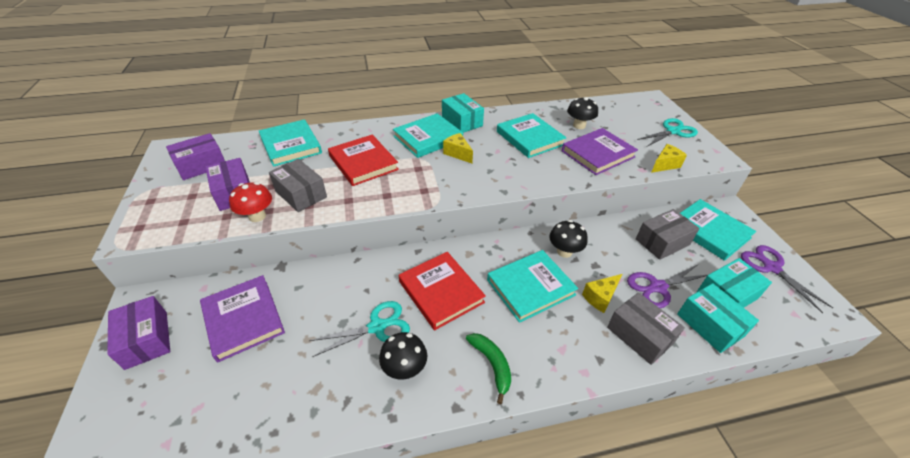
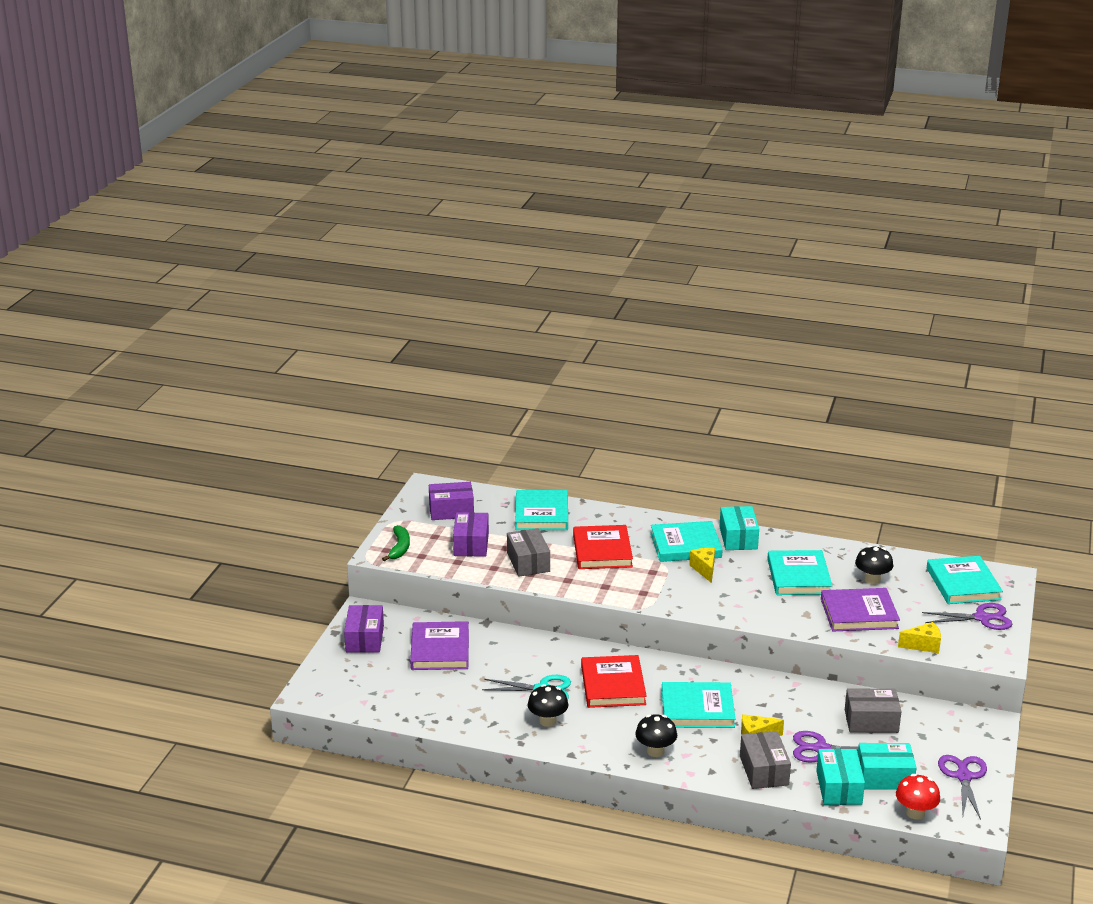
camera: 30 degrees right, 15 degrees down
(257, 216) = (482, 569): red mushroom -> red mushroom (915, 813)
(492, 364) = (618, 743): green banana -> green banana (400, 547)
(564, 251) = (757, 695): black mushroom -> black mushroom (655, 751)
(673, 131) = (982, 618): turquoise scissors -> purple scissors
(709, 231) = (936, 730): turquoise book -> turquoise book (963, 584)

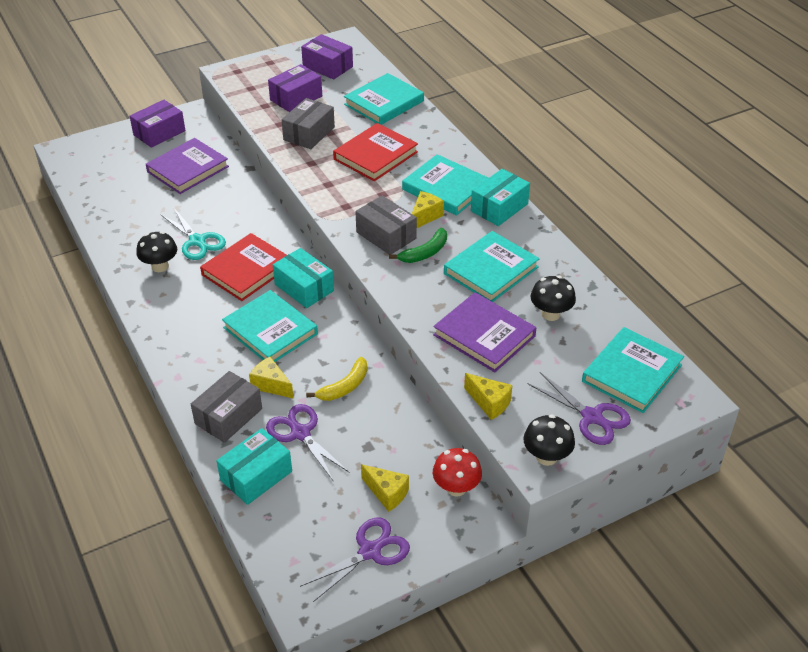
camera: 45 degrees right, 15 degrees up
(400, 547) = (248, 74): green banana -> green banana (425, 253)
(655, 751) = (185, 341): black mushroom -> black mushroom (546, 457)
(799, 708) = (345, 386): none -> yellow banana
(871, 721) = (381, 441): grey box -> grey box (386, 235)
(884, 777) = (306, 497): turquoise box -> turquoise box (304, 287)
(915, 813) = (274, 548): red mushroom -> red mushroom (456, 488)
(921, 744) = (387, 493): none -> yellow cheese

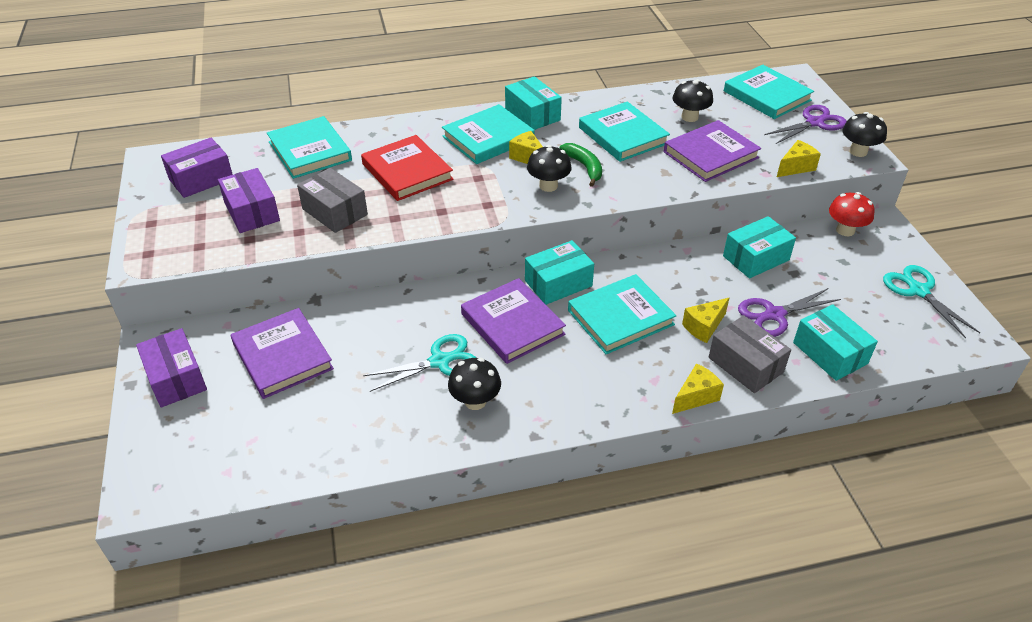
camera: 75 degrees left, 0 degrees up
(246, 270) = (512, 324): red book -> purple book
(345, 386) = (714, 276): yellow banana -> none
(370, 551) = (918, 291): purple scissors -> turquoise scissors
(382, 415) = (756, 258): none -> turquoise box
(386, 235) = (548, 186): grey box -> black mushroom
(387, 493) = (852, 270): yellow cheese -> yellow cheese (695, 397)

